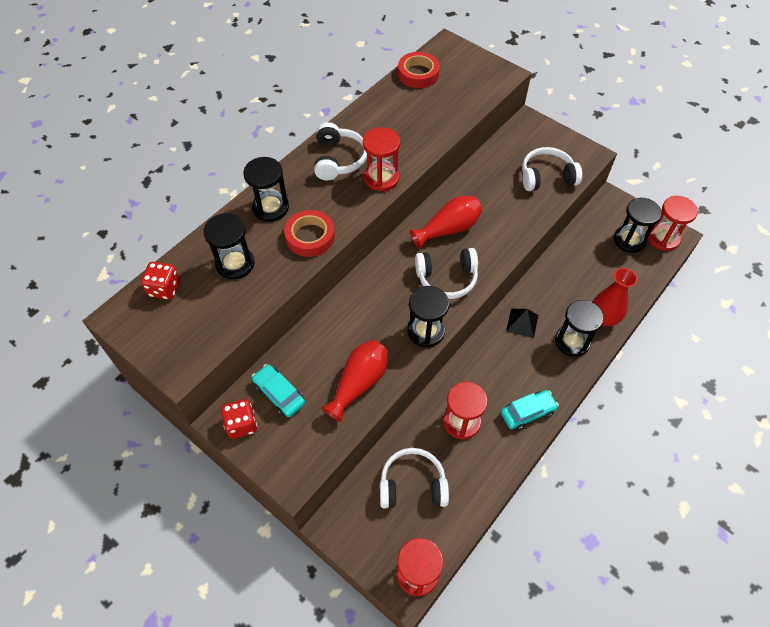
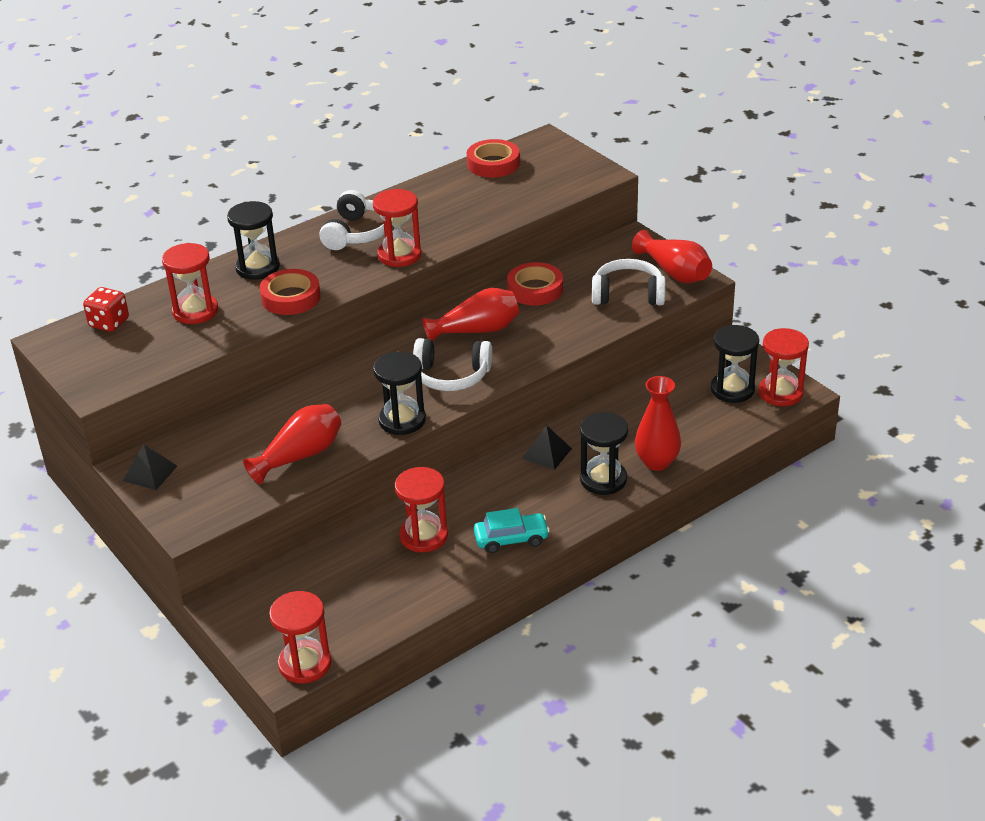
camera: 15 degrees right, 20 degrees down
(235, 264) = (195, 311): black hourglass -> red hourglass
(241, 424) = (150, 473): red dice -> black pyramid
(279, 394) = (204, 453): turquoise car -> none
(412, 485) = (336, 585): white headphones -> none
(476, 181) = (535, 289): none -> red tape
(571, 150) = (674, 272): none -> red vase

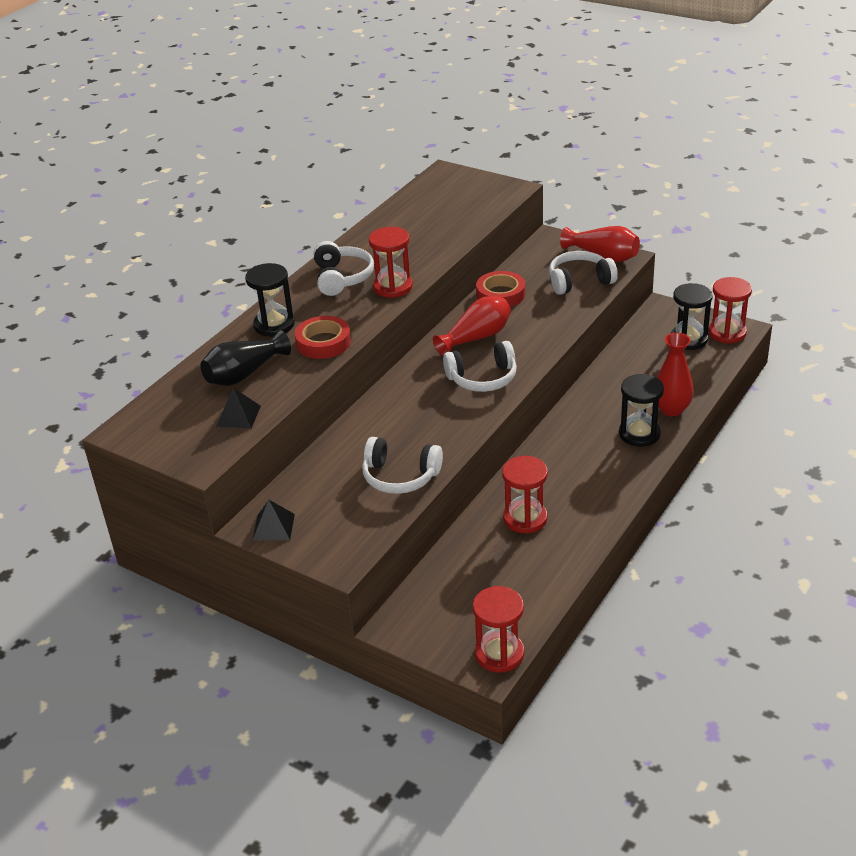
camera: 20 degrees left, 0 degrees up
(109, 323) = (169, 403): red dice -> none
(195, 311) = (244, 374): red hourglass -> black vase
(300, 456) = (400, 476): red vase -> white headphones
(402, 420) = (467, 424): black hourglass -> none
(493, 164) = (416, 199): red tape -> none
(511, 539) = (599, 501): turquoise car -> none
(546, 453) = (578, 425): black pyramid -> black pyramid (238, 416)

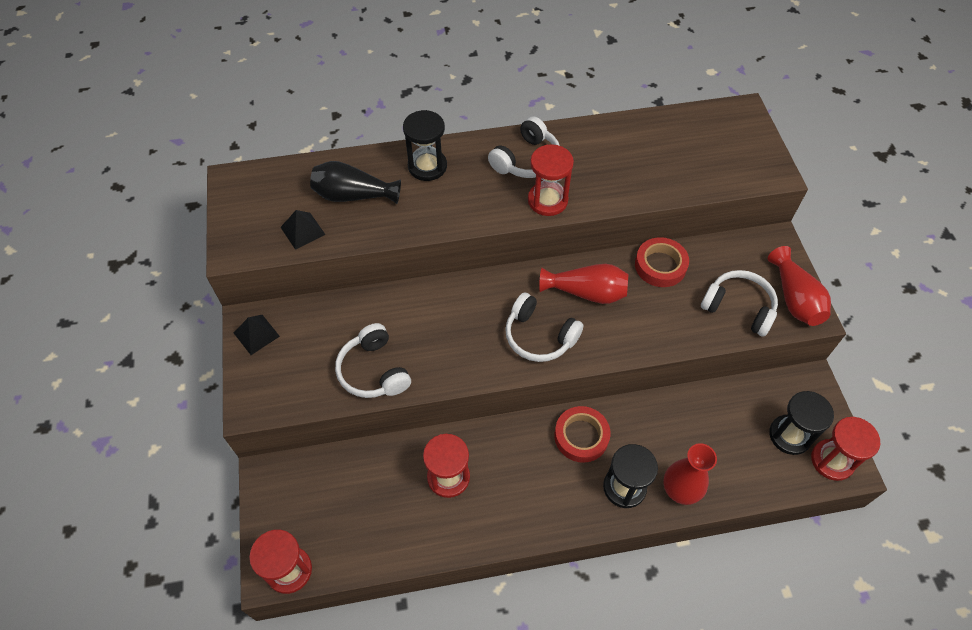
camera: 45 degrees right, 20 degrees up
(323, 342) = (434, 212): red tape -> red tape (581, 436)

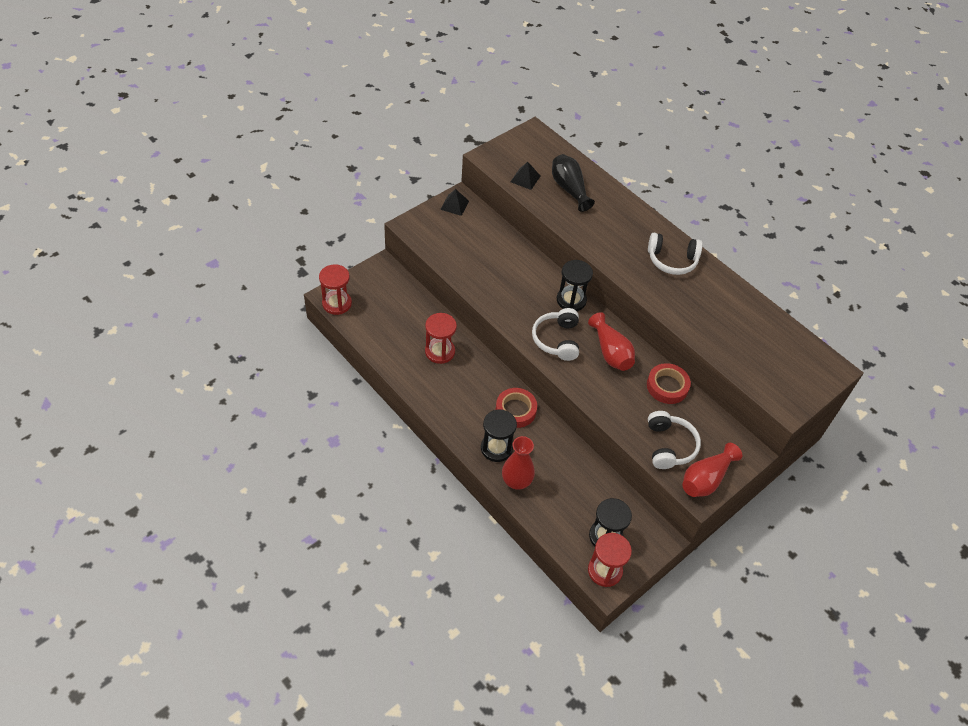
camera: 55 degrees right, 5 degrees down
(374, 371) = (471, 269): white headphones -> none
(427, 166) = (622, 213): black hourglass -> black hourglass (571, 300)
(547, 200) = (648, 284): red hourglass -> none

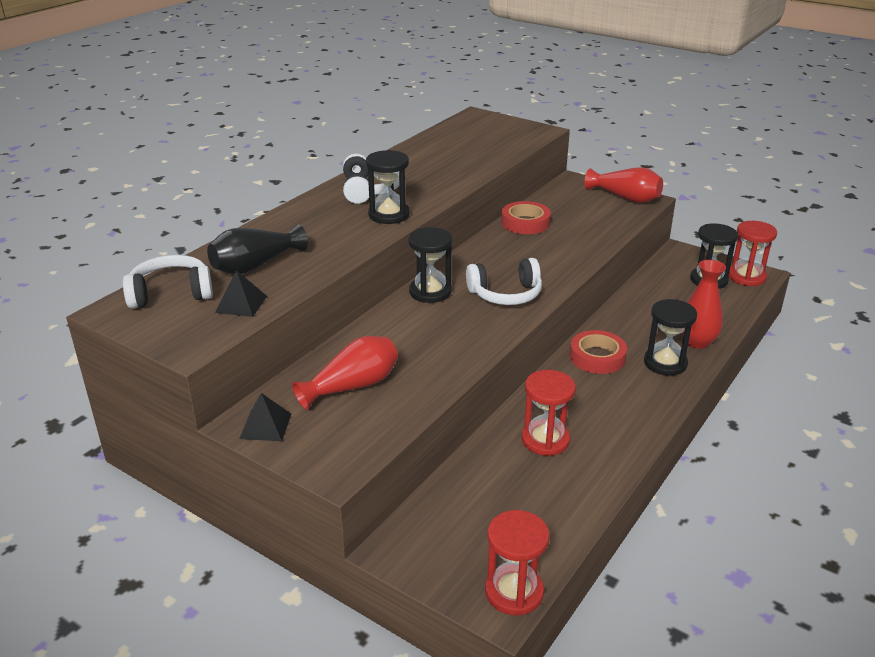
camera: 100 degrees left, 20 degrees down
(610, 352) = (500, 258): red vase -> red vase (352, 386)
(626, 263) = (389, 215): none -> black hourglass
(669, 446) = (603, 217): white headphones -> white headphones (171, 294)

